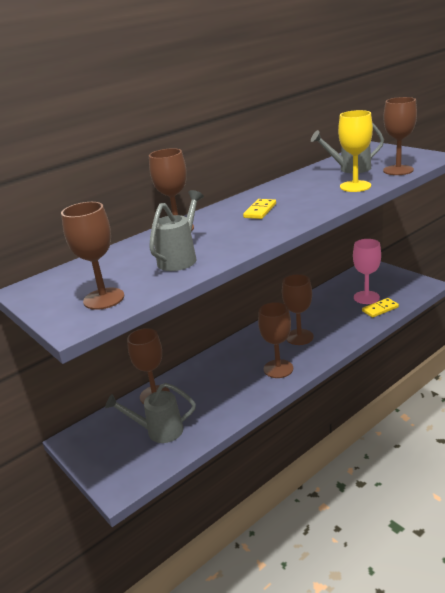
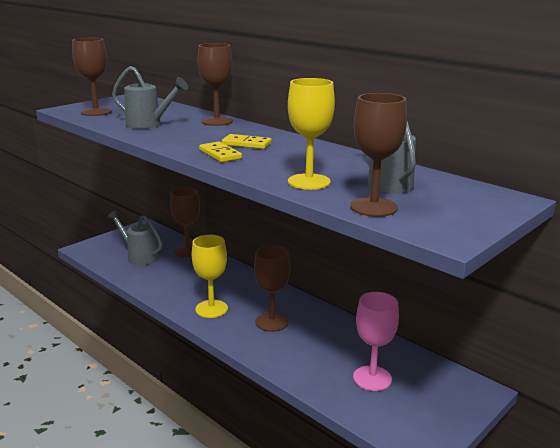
camera: 80 degrees right, 5 degrees down
(159, 431) = (139, 257): grey watering can -> grey watering can turned 45 degrees counterclockwise
(278, 369) = (211, 309): brown goblet -> yellow goblet
(380, 309) = (337, 388): yellow domino -> yellow domino (220, 154)

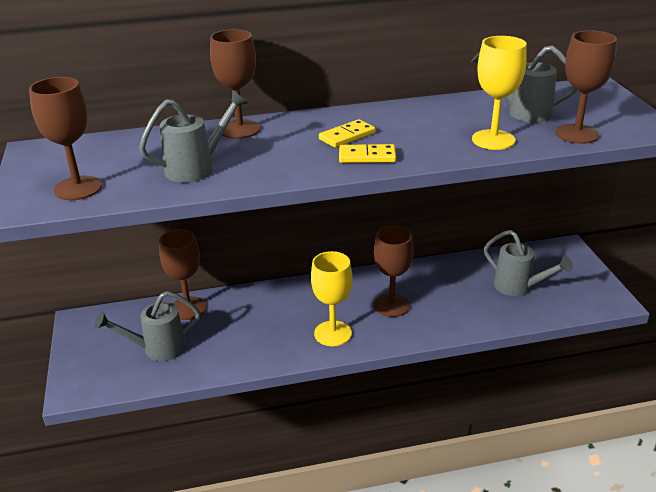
camera: 55 degrees left, 10 degrees up
(372, 378) = (518, 287): pink goblet -> grey watering can

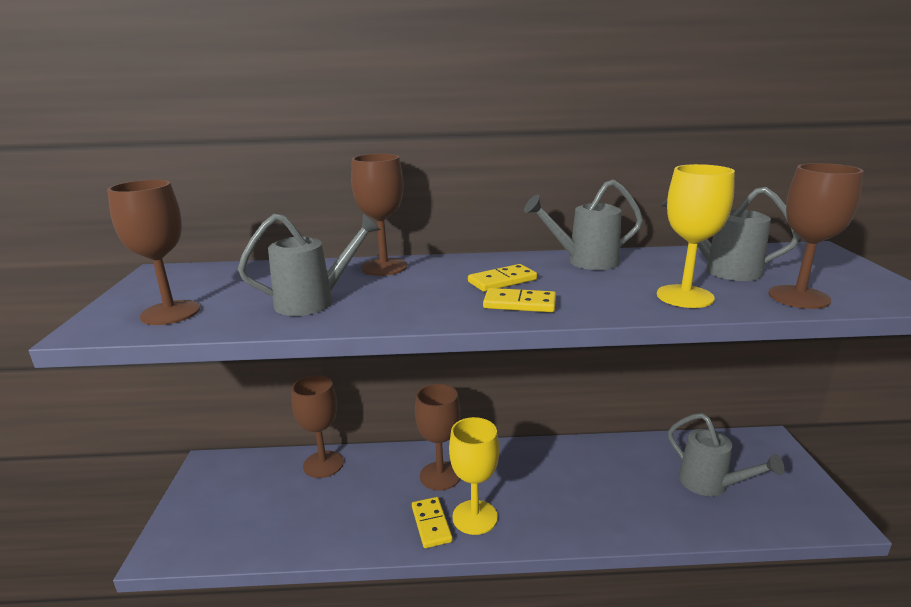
camera: 10 degrees right, 10 degrees down
(157, 349) = (273, 510): grey watering can -> grey watering can (585, 262)
(298, 343) = (431, 524): none -> yellow domino
(391, 305) = (551, 489): brown goblet -> brown goblet (440, 476)

